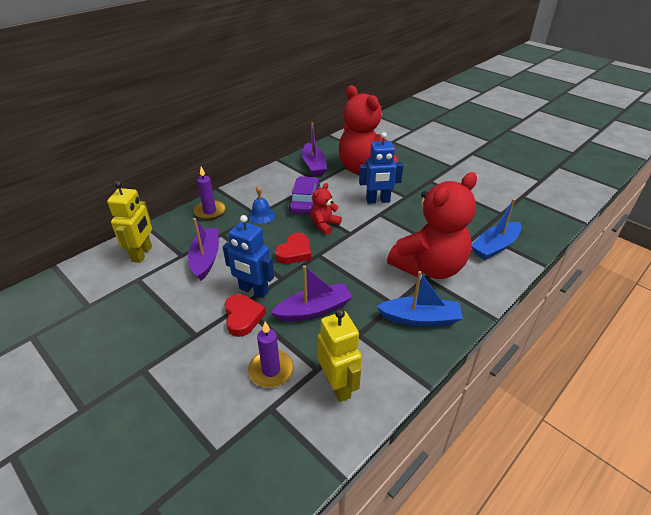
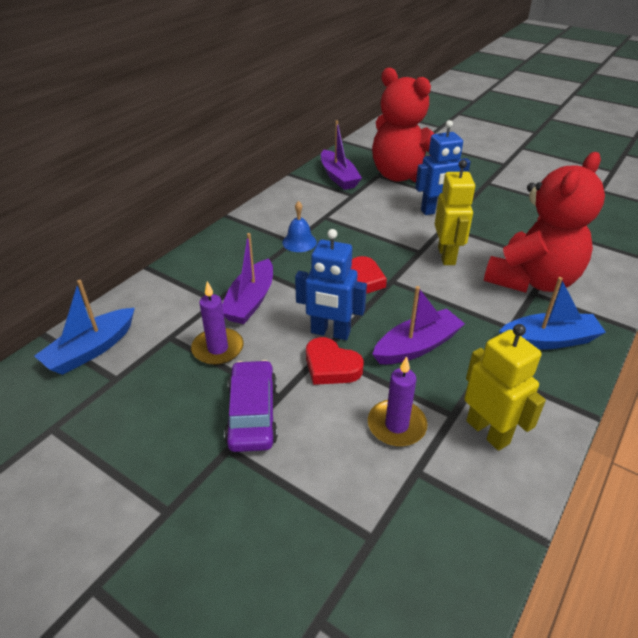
camera: 10 degrees left, 0 degrees up
(142, 254) = (162, 305): yellow robot -> yellow robot (447, 256)
(206, 258) = (250, 301): purple boat -> purple boat turned 150 degrees counterclockwise
(210, 211) = (229, 244): purple candle -> purple candle (218, 349)
(243, 317) = (331, 366): red heart -> red heart turned 150 degrees clockwise
(305, 201) = (346, 220): purple car -> purple car (252, 414)
(324, 225) = (384, 245): red teddy bear -> none
(495, 246) = (596, 249): blue boat -> blue boat (91, 350)

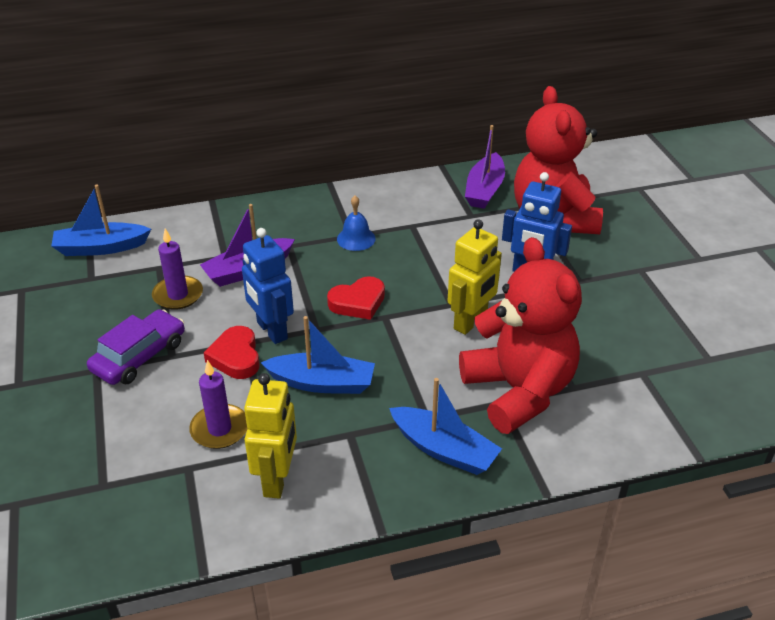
camera: 40 degrees right, 0 degrees up
(417, 346) = (322, 383): purple boat -> blue boat
(532, 280) = (519, 391): red teddy bear -> red teddy bear turned 105 degrees counterclockwise

